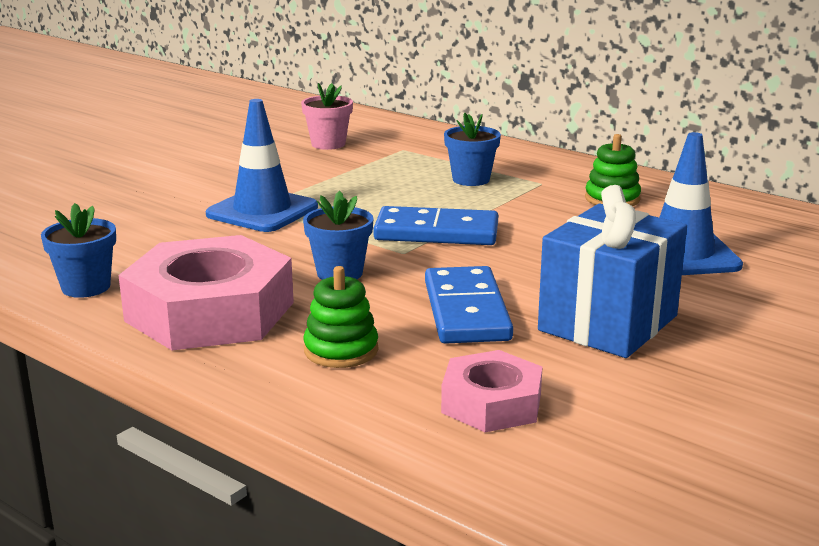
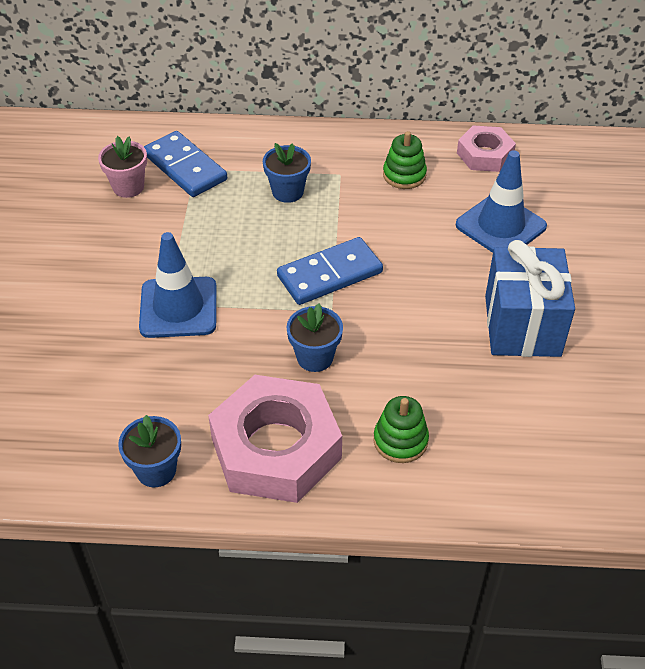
camera: 35 degrees left, 25 degrees up
(466, 311) = (433, 357): blue domino -> blue domino (185, 167)
(491, 403) = (530, 441): pink nut -> pink nut (485, 155)

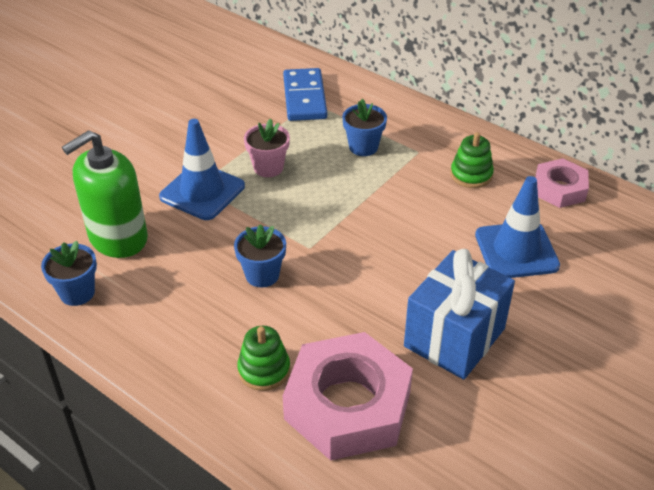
camera: 35 degrees right, 5 degrees down
(128, 187) = (251, 94): pink flower pot -> pink flower pot (268, 167)
(140, 395) = (118, 238): none -> green soap dispenser
(276, 448) = (169, 323): pink nut -> pink nut (348, 405)
(329, 274) = (335, 221): blue domino -> none

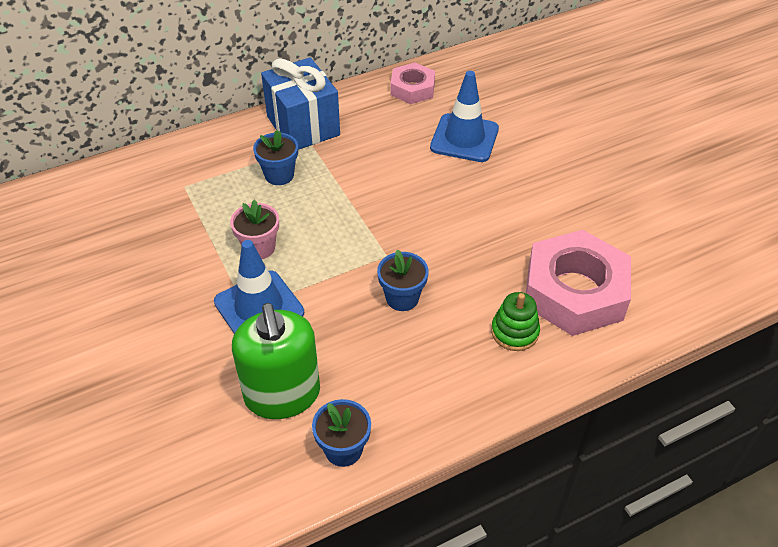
camera: 65 degrees left, 5 degrees up
(305, 98) = (174, 188): blue domino -> none
(454, 337) = (535, 206): blue gift -> blue gift (303, 126)
(471, 175) = (363, 127): green stacking toy -> none

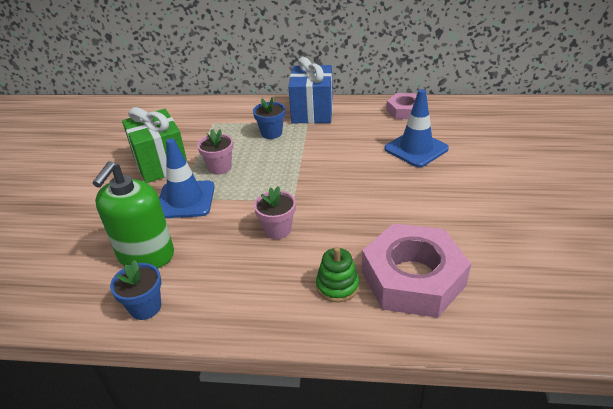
camera: 35 degrees right, 10 degrees down
(174, 272) = (161, 164): none -> green gift
(402, 298) = (277, 230): blue flower pot -> pink flower pot

